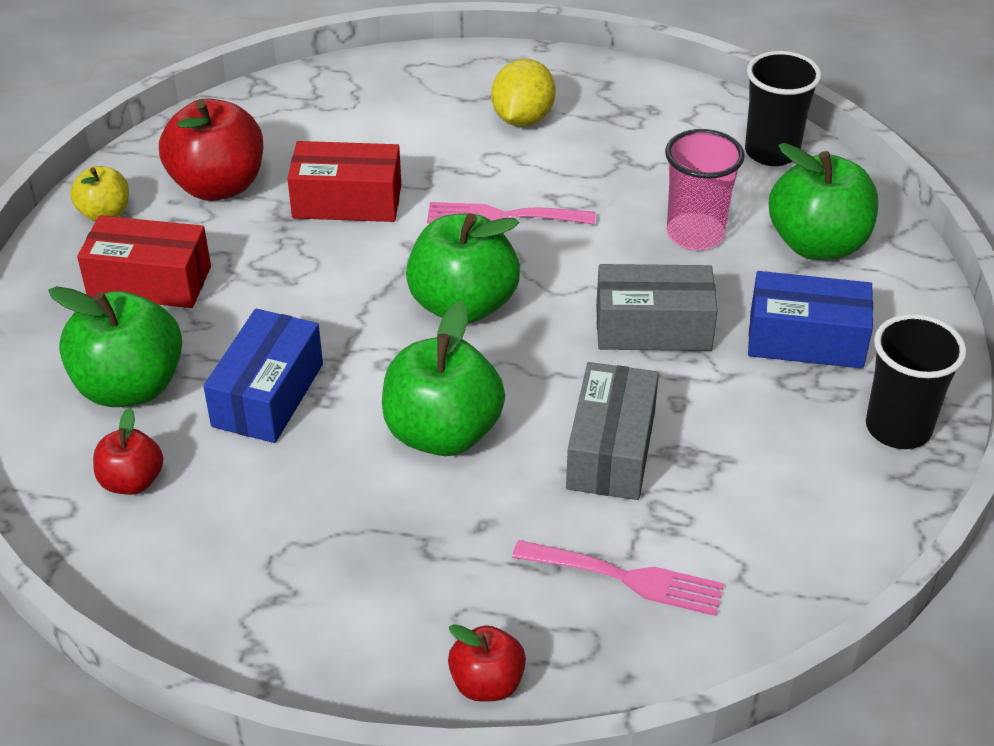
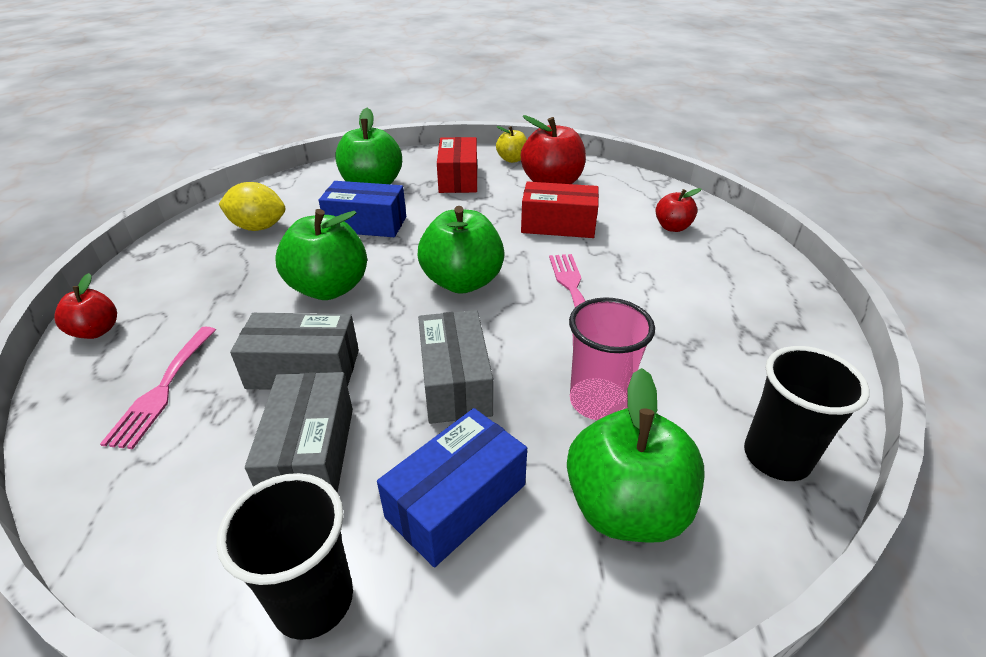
camera: 80 degrees right, 5 degrees down
(132, 481) = (300, 198): red apple -> red apple (672, 227)
(347, 201) = (558, 225): red box -> red box turned 75 degrees counterclockwise
(522, 119) = (705, 285): yellow lemon -> yellow lemon (258, 227)
(743, 438) = (310, 453): none -> grey box
(805, 340) = (456, 501): blue box -> blue box turned 45 degrees clockwise

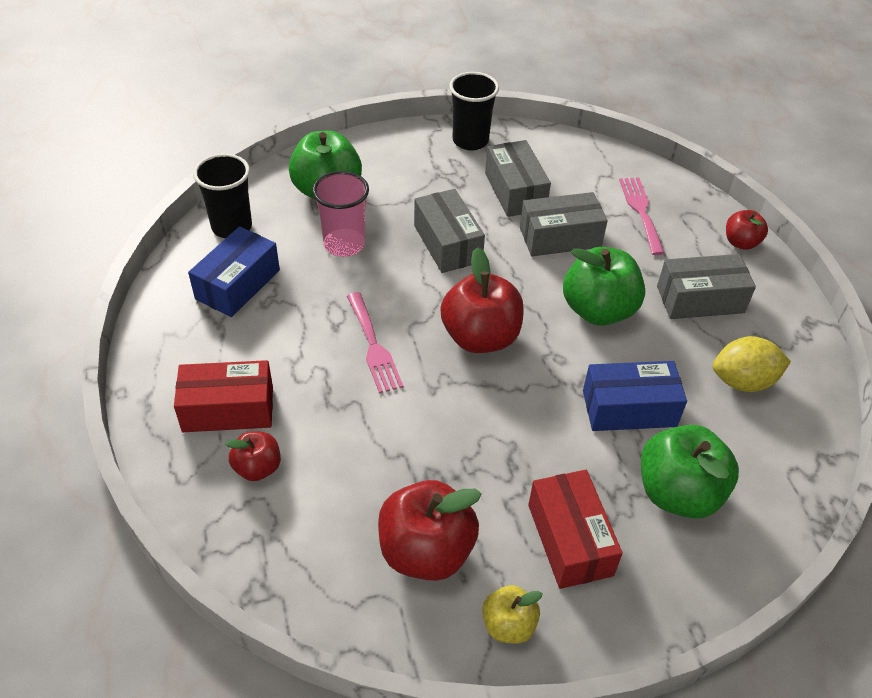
camera: 165 degrees right, 10 degrees up
(218, 284) = (700, 299): none -> grey box
(456, 501) = (420, 182): blue box -> blue box (238, 284)
(462, 282) = (480, 337): green apple -> red apple
(558, 225) = (401, 447): red box -> red box (228, 409)

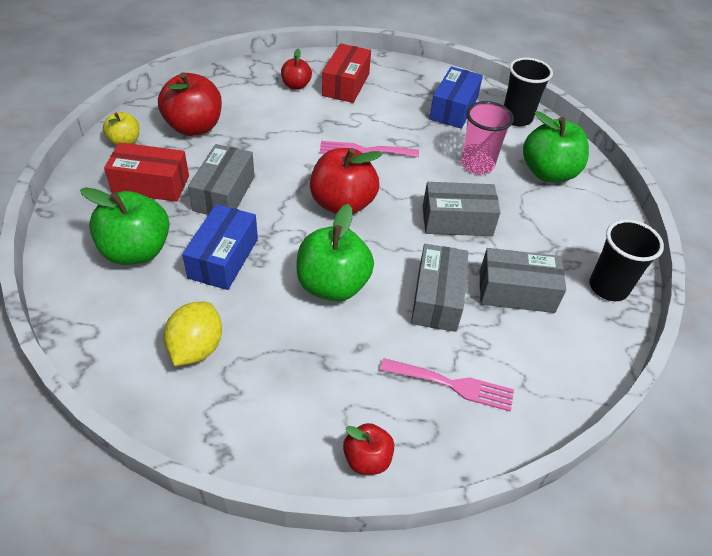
camera: 110 degrees right, 0 degrees up
(238, 284) = (453, 109): blue box -> blue box turned 60 degrees clockwise
(700, 299) = (305, 369): grey box -> grey box (224, 193)

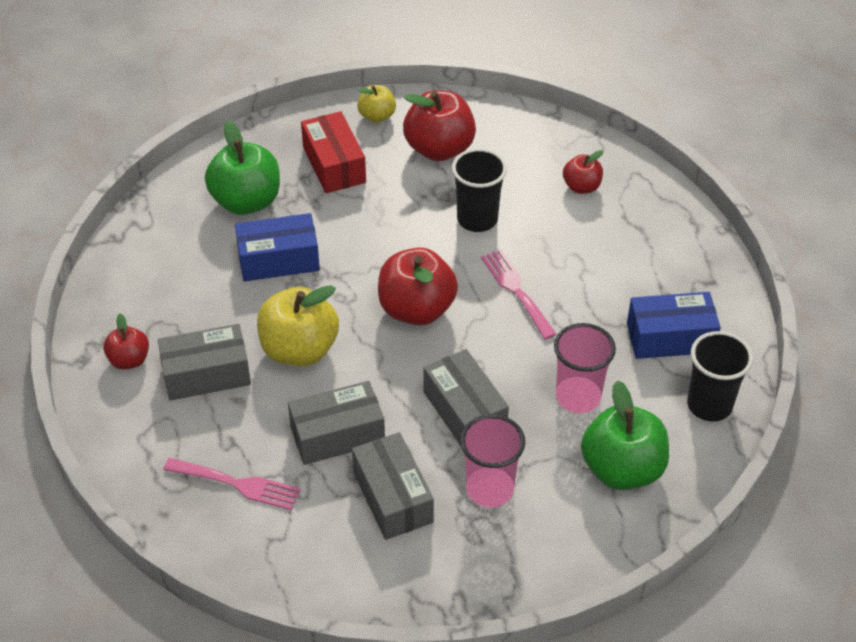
camera: 65 degrees right, 0 degrees up
(196, 348) = (169, 294): yellow lemon -> none
(224, 193) = (361, 218): grey box -> grey box (206, 374)
(333, 285) = (299, 350): green apple -> yellow apple
(346, 84) = (624, 225): red box -> none
(367, 459) = (125, 452): red apple -> red apple (129, 360)
(452, 385) = (237, 484): pink fork -> pink fork turned 60 degrees counterclockwise
(534, 238) = (489, 489): none -> pink cup
(608, 287) = (459, 580): black cup -> black cup (477, 219)

